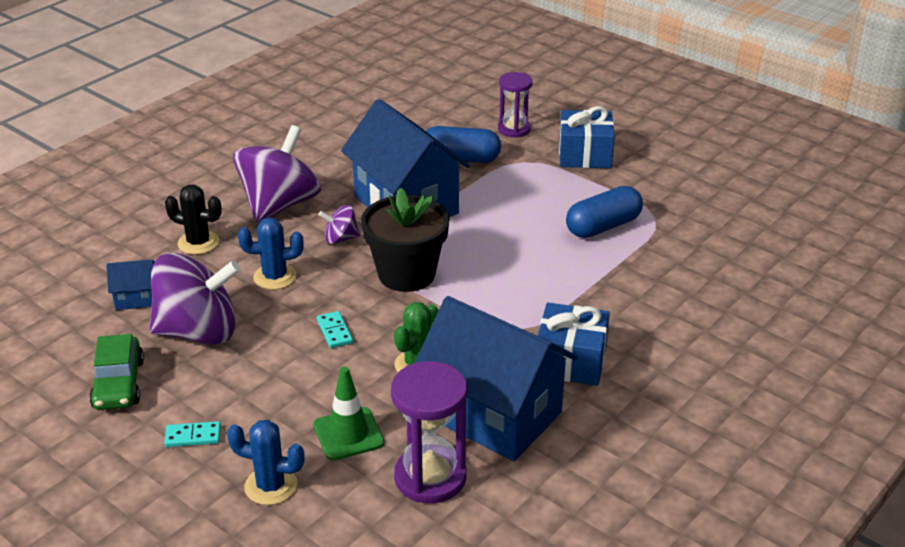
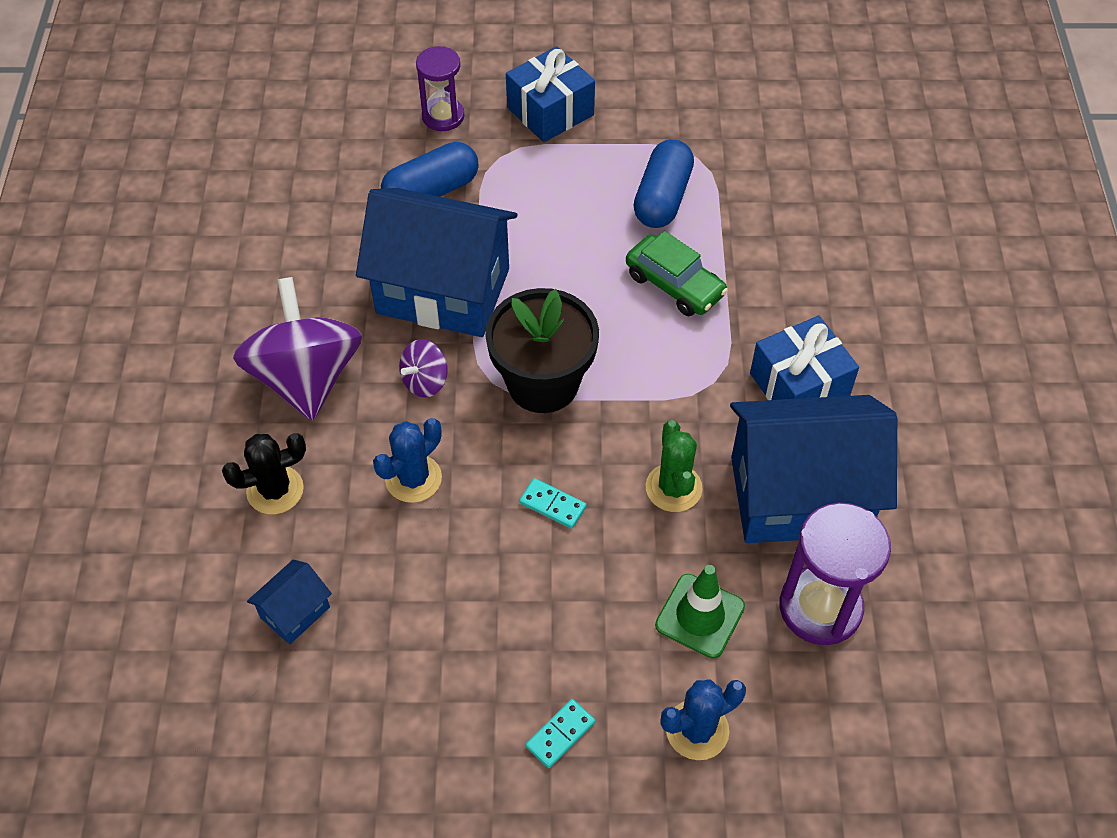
camera: 40 degrees left, 20 degrees up
(118, 384) = (409, 733): green car -> green car (674, 285)
(198, 332) = (415, 606): purple spinning top -> none

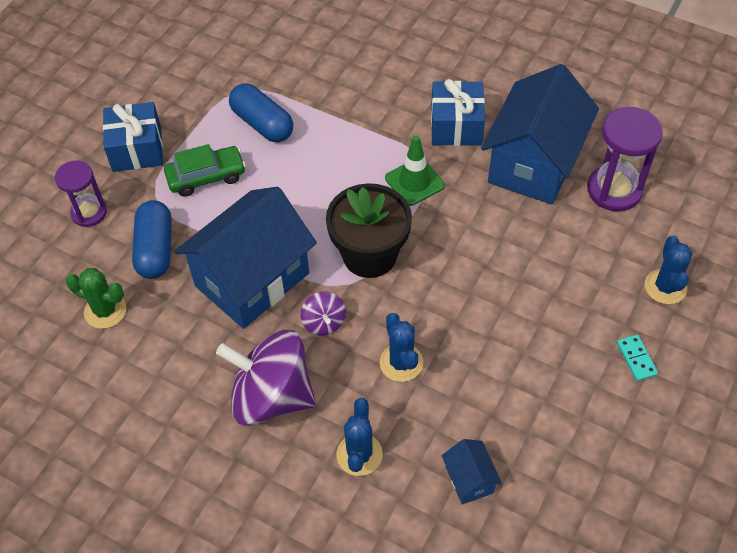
camera: 60 degrees left, 0 degrees up
(275, 490) = (359, 454): black cactus -> blue cactus
(552, 505) = (469, 291): turquoise domino -> none
(673, 488) = (493, 222): green cactus -> green cactus (105, 311)
(674, 285) = (338, 150): green car -> green car (206, 177)
(700, 616) = (590, 250): green traffic cone -> green traffic cone (414, 182)

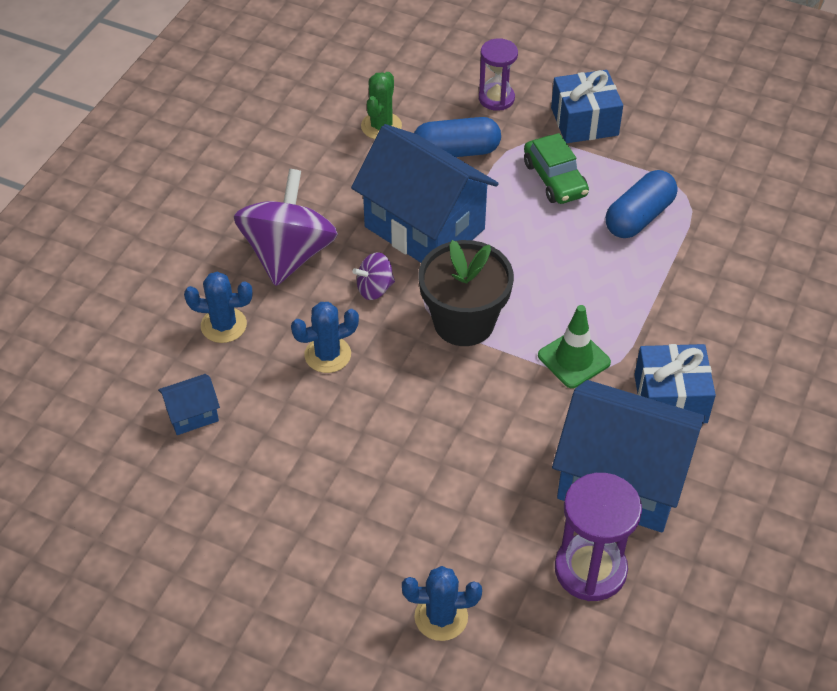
camera: 85 degrees right, 5 degrees down
(636, 359) = (336, 577): turquoise domino -> none

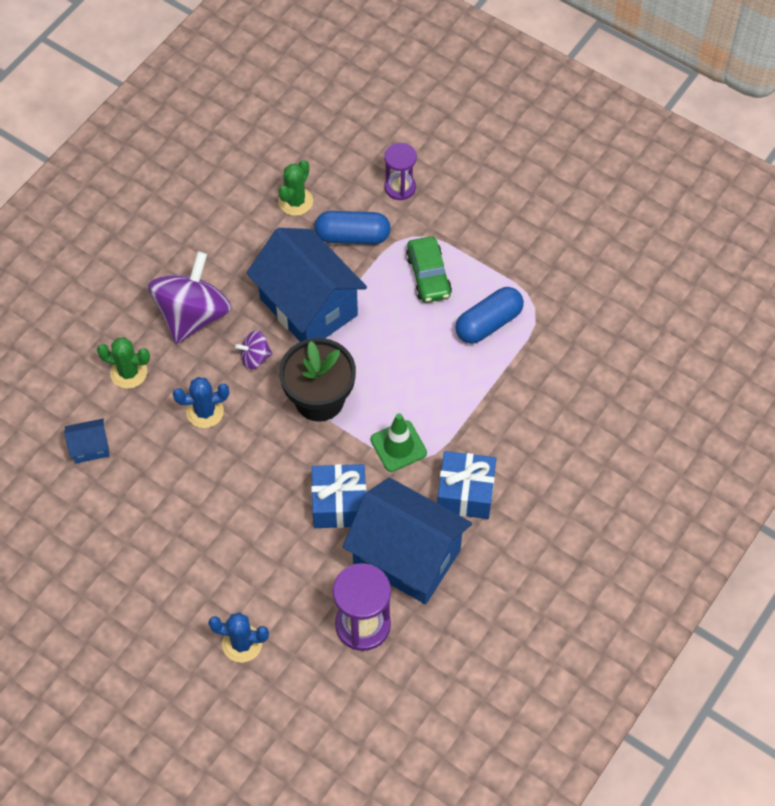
camera: 10 degrees right, 10 degrees up
(223, 325) = (128, 372): blue cactus -> green cactus
(584, 121) = (469, 222): blue gift -> blue gift (339, 504)

